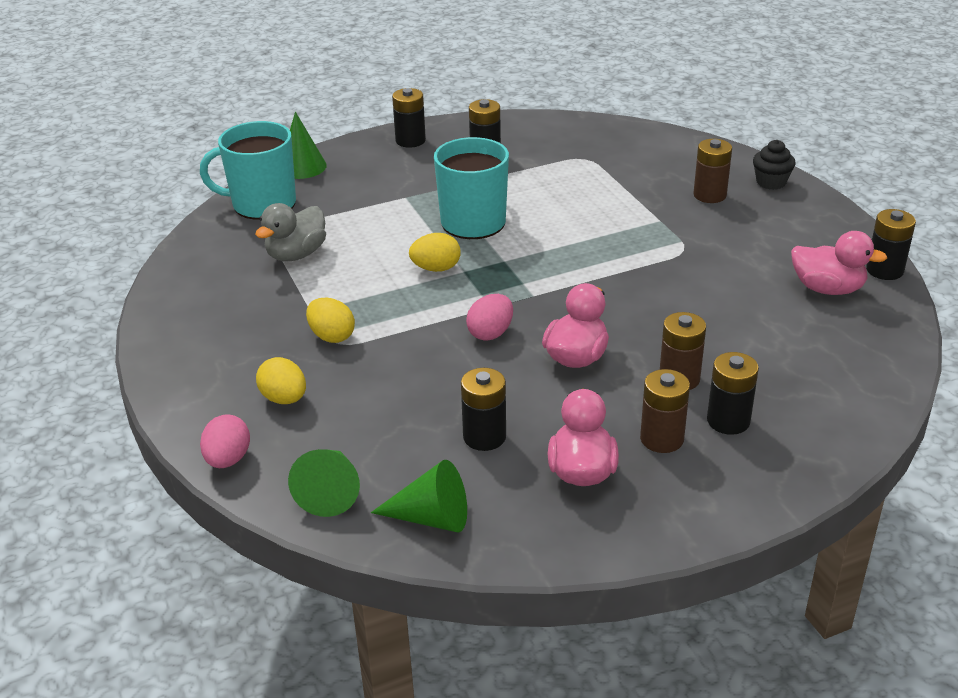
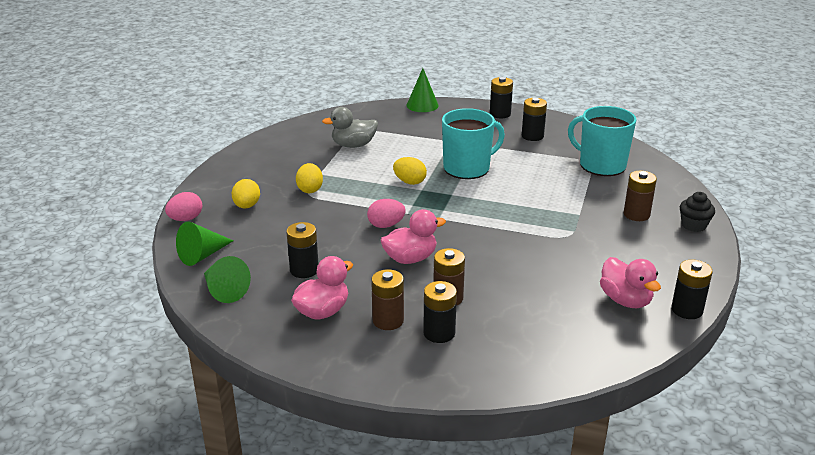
camera: 40 degrees right, 5 degrees down
(262, 204) = (375, 115): turquoise mug -> turquoise mug (601, 165)

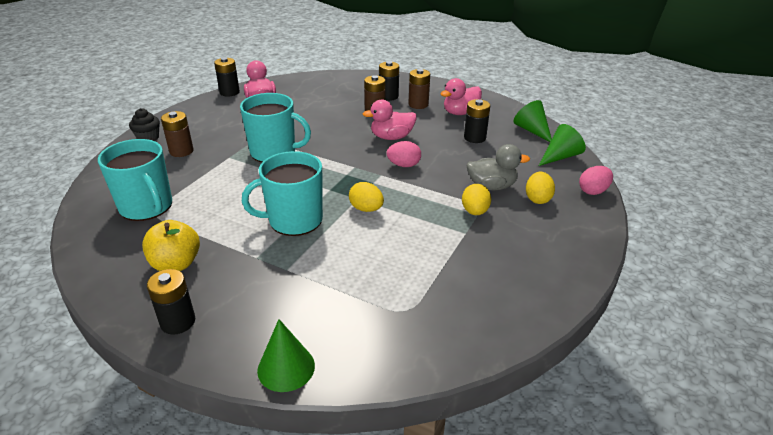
camera: 170 degrees left, 5 degrees up
(353, 145) = (420, 277): grey duck -> grey duck (491, 186)
(532, 136) = (176, 264): black battery -> yellow apple
(536, 224) = (274, 152): none -> turquoise mug

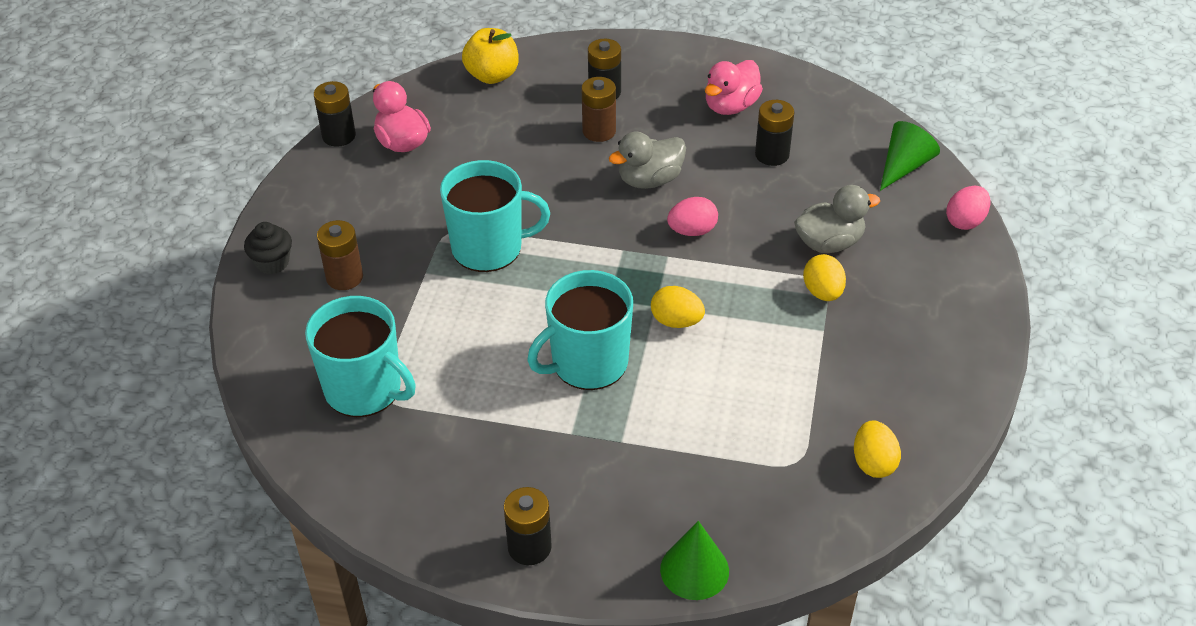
camera: 15 degrees left, 10 degrees up
(176, 264) = (471, 469): yellow apple -> yellow apple (492, 75)
(391, 137) = (649, 180): pink duck -> grey duck
(418, 104) = (659, 101): brown battery -> none
(532, 130) = (849, 122): green cone -> none
(537, 199) = (897, 251): yellow egg -> yellow egg (873, 463)

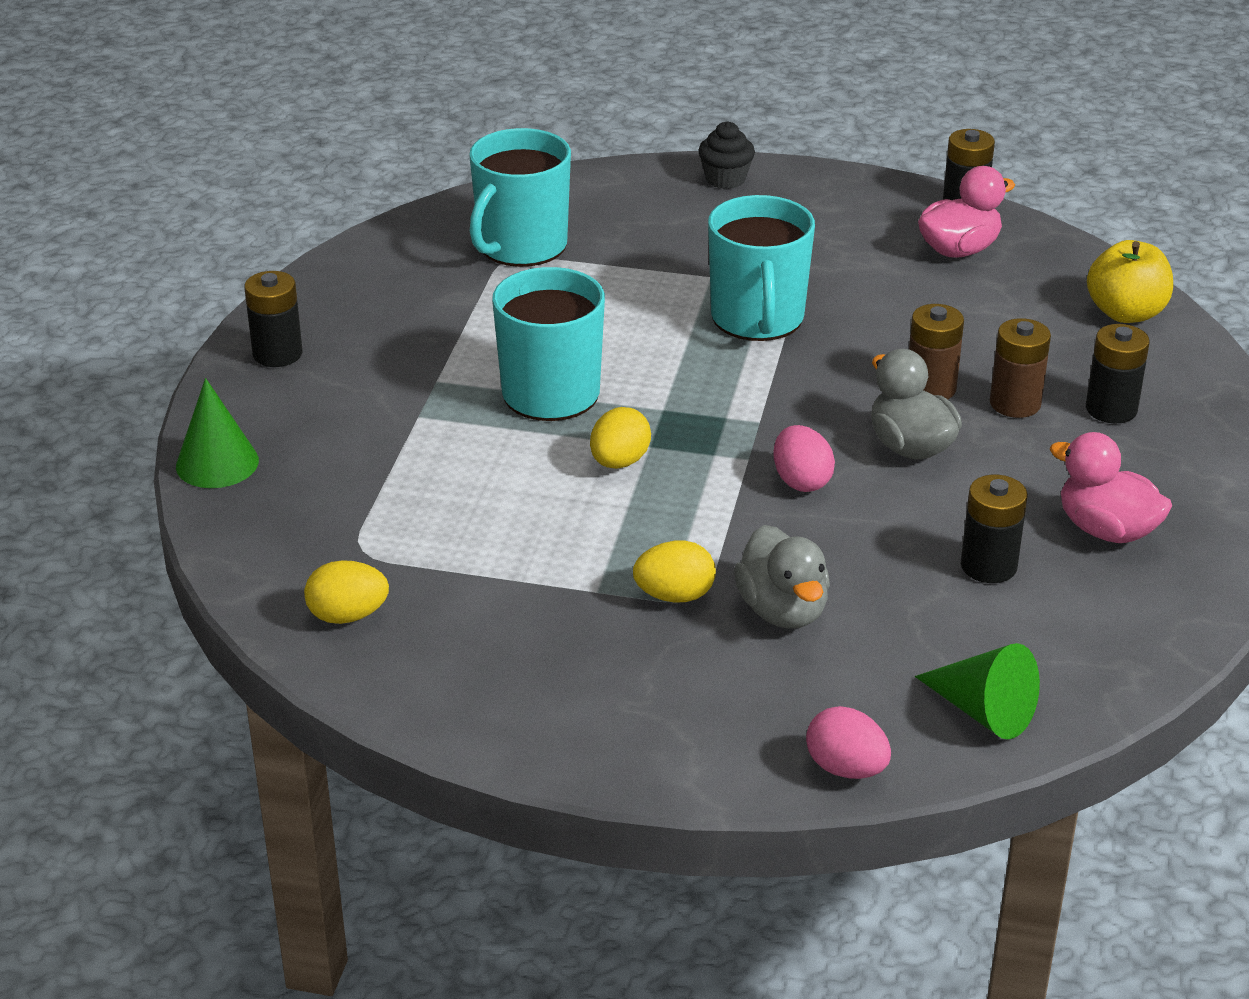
camera: 90 degrees right, 10 degrees down
(344, 277) = (701, 224): brown battery -> brown battery (930, 388)

